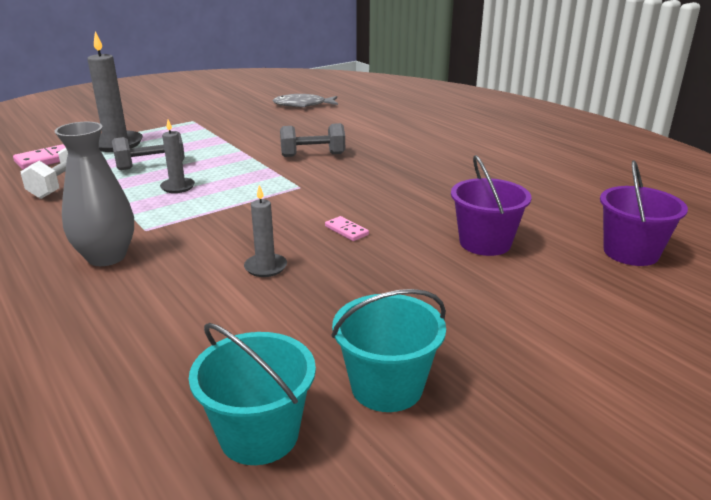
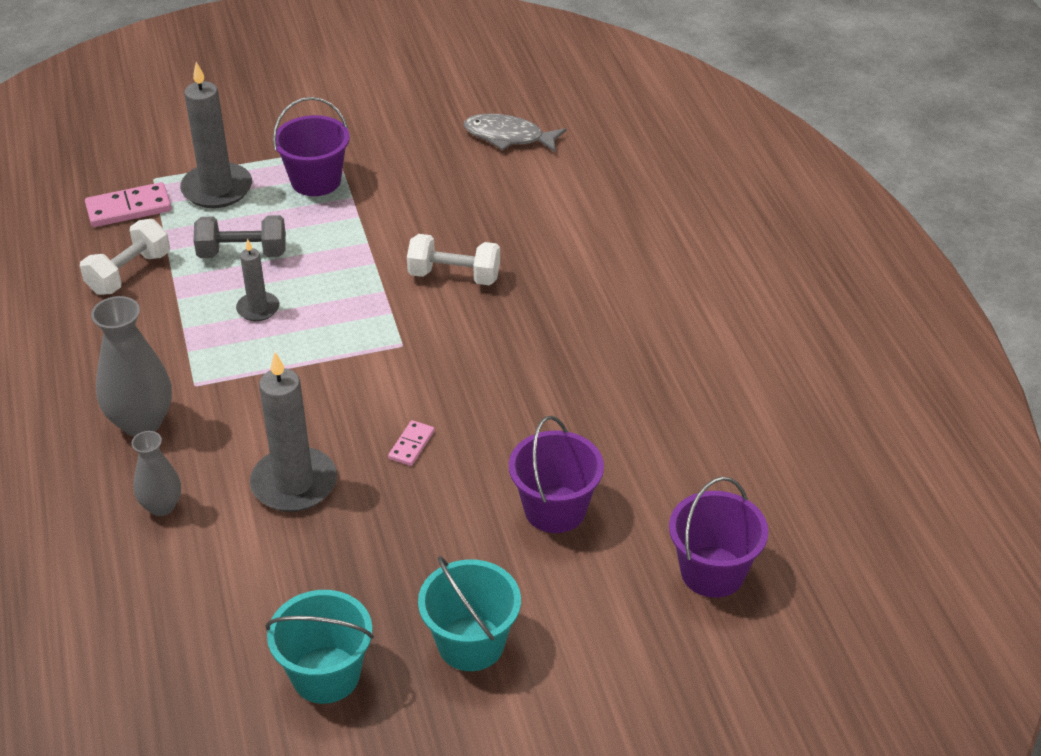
camera: 20 degrees right, 15 degrees up
(150, 303) = (162, 506): none -> grey vase
(187, 133) = (316, 181): none -> purple bucket
(259, 434) = (195, 691): turquoise bucket -> turquoise bucket (471, 643)
(265, 267) = (294, 483): grey candle -> grey candle, size x1.80
(313, 155) = (454, 276): grey dumbbell -> white dumbbell
(346, 230) = (411, 445): pink domino -> pink domino turned 45 degrees clockwise

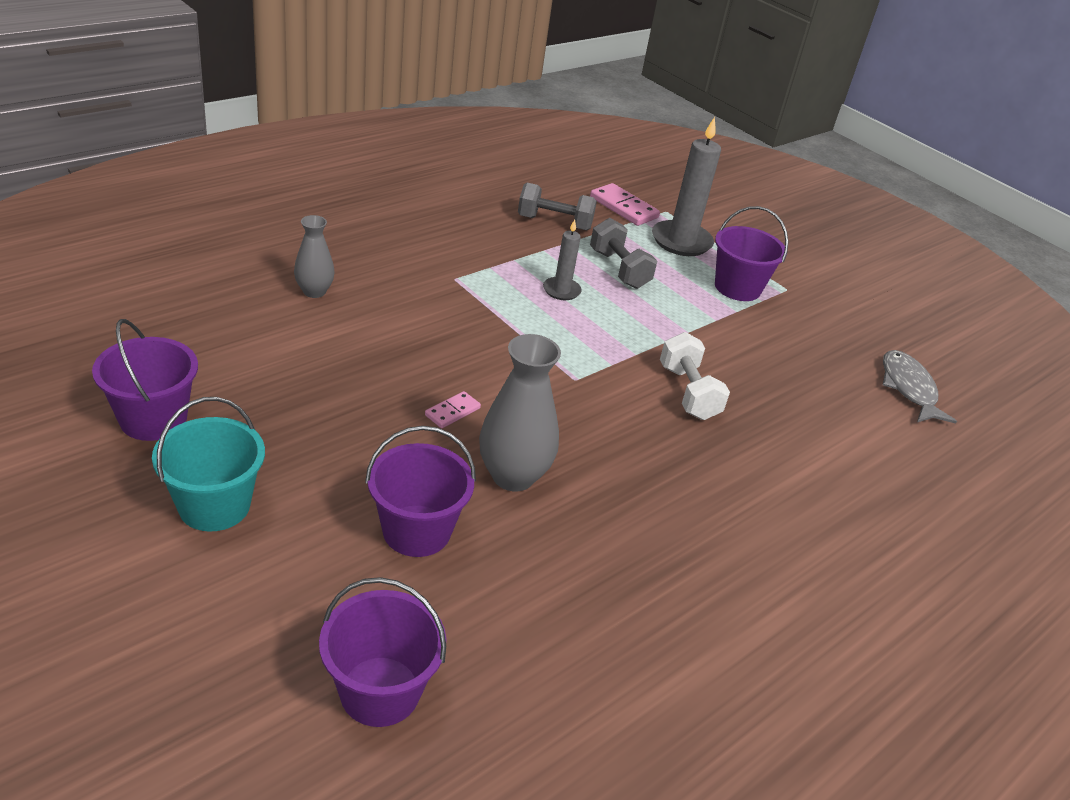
camera: 60 degrees right, 5 degrees down
(129, 273) = (554, 223): white dumbbell -> grey dumbbell
(141, 422) = (399, 263): grey vase -> grey vase (513, 476)
(294, 483) = (370, 353): grey candle -> none
(326, 675) = (153, 419): turquoise bucket -> purple bucket
(411, 445) = (452, 412): pink domino -> pink domino turned 45 degrees counterclockwise

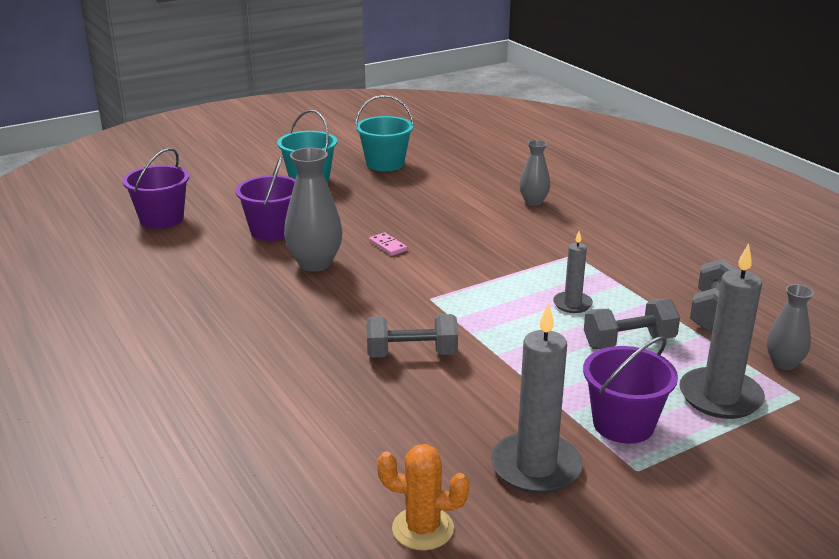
camera: 105 degrees right, 10 degrees down
(153, 419) = (385, 164): purple bucket -> turquoise bucket
(623, 208) = (784, 363): pink domino -> grey vase
(688, 393) = (411, 354): white dumbbell -> grey dumbbell
(810, 332) = (536, 467): none -> grey candle
(908, 388) = (423, 529): grey fish -> orange cactus

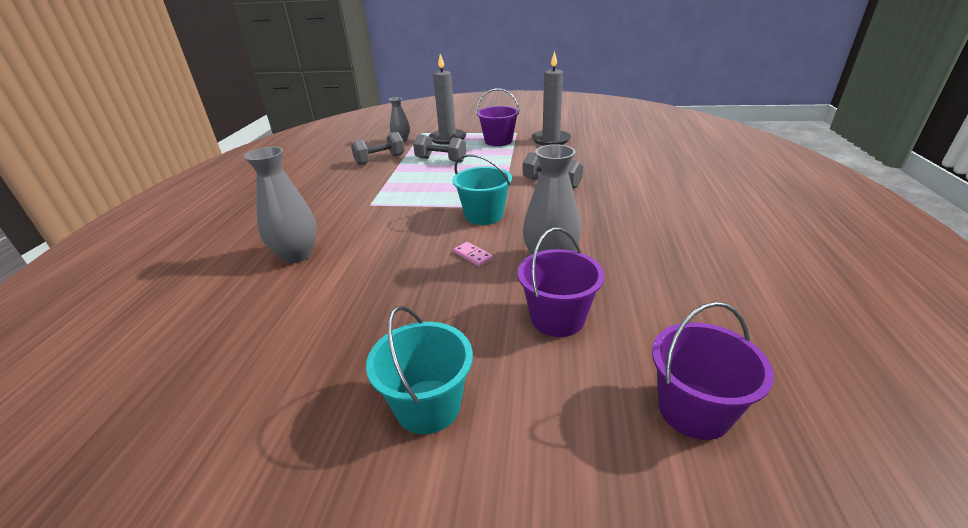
camera: 140 degrees left, 5 degrees up
(385, 164) = (296, 394): turquoise bucket -> turquoise bucket (484, 215)
(388, 246) = (473, 256): pink domino -> pink domino turned 45 degrees counterclockwise
(423, 529) = (613, 137): orange cactus -> none
(533, 202) = (297, 255): grey vase -> grey vase, size x1.65
(572, 304) = (431, 180): grey candle -> none

